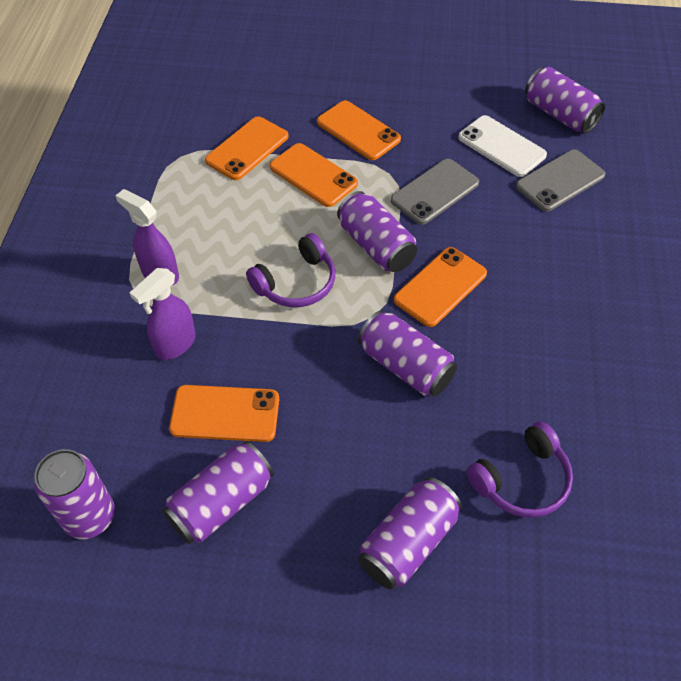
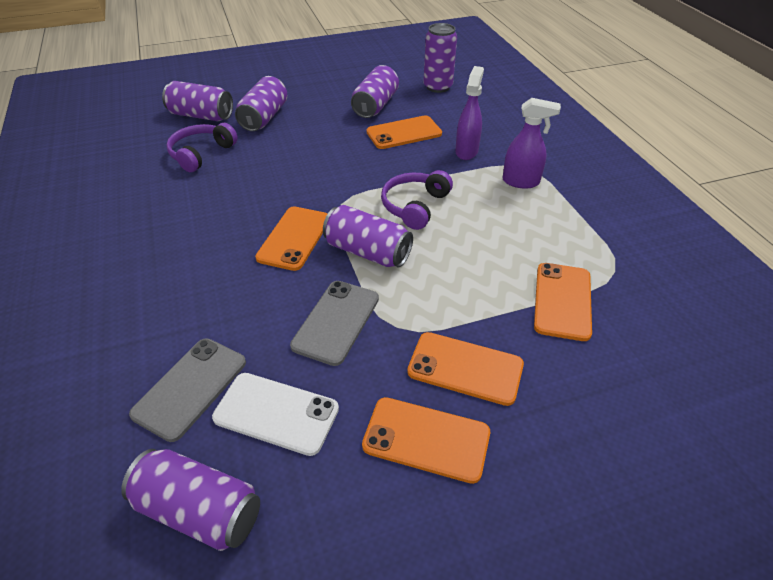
camera: 155 degrees right, 10 degrees down
(313, 175) = (472, 296): orange phone -> orange phone (426, 439)
(405, 366) = (300, 183): purple can -> purple can (201, 115)

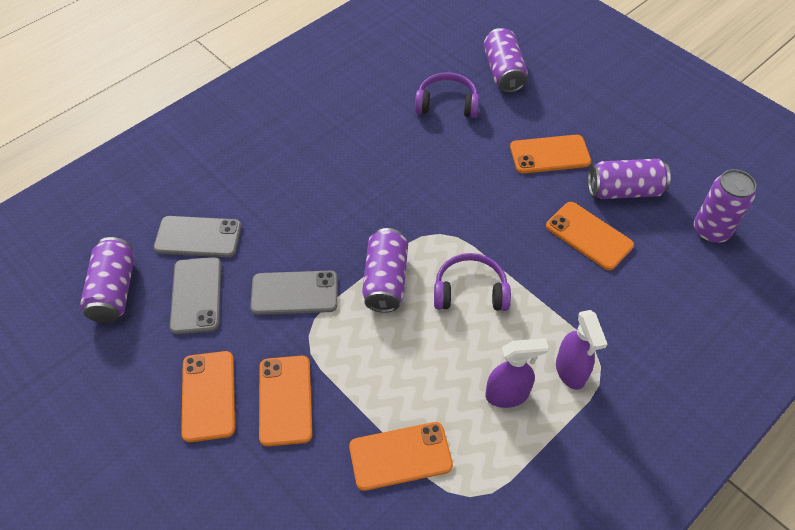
camera: 65 degrees right, 10 degrees up
(264, 117) = (533, 116): purple can -> none
(276, 413) = (196, 295): white phone -> grey phone
(294, 238) = (374, 222): orange phone -> orange phone (550, 154)
(466, 151) = (594, 303): purple spray bottle -> purple spray bottle (507, 395)

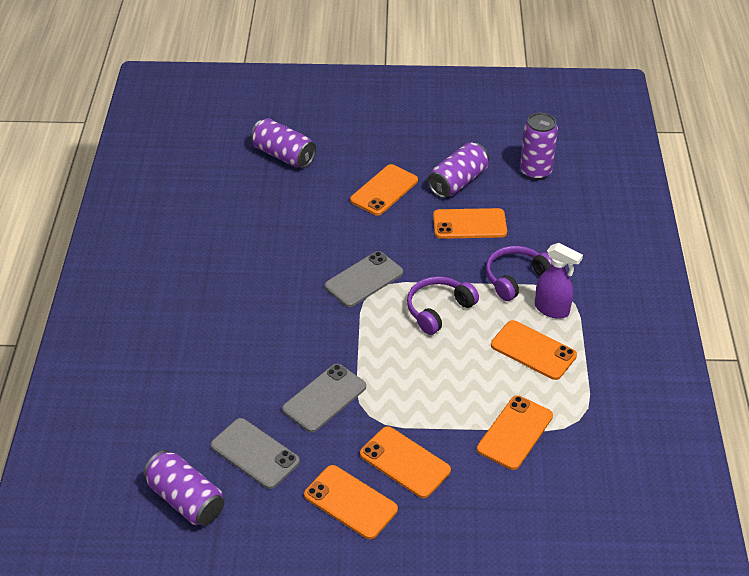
camera: 45 degrees left, 10 degrees down
(198, 237) = (202, 418): grey phone -> grey phone (364, 279)
(385, 280) = (376, 344): purple can -> none
(447, 104) = (270, 203): purple headphones -> purple headphones (516, 278)
(507, 395) = (533, 350): purple spray bottle -> orange phone

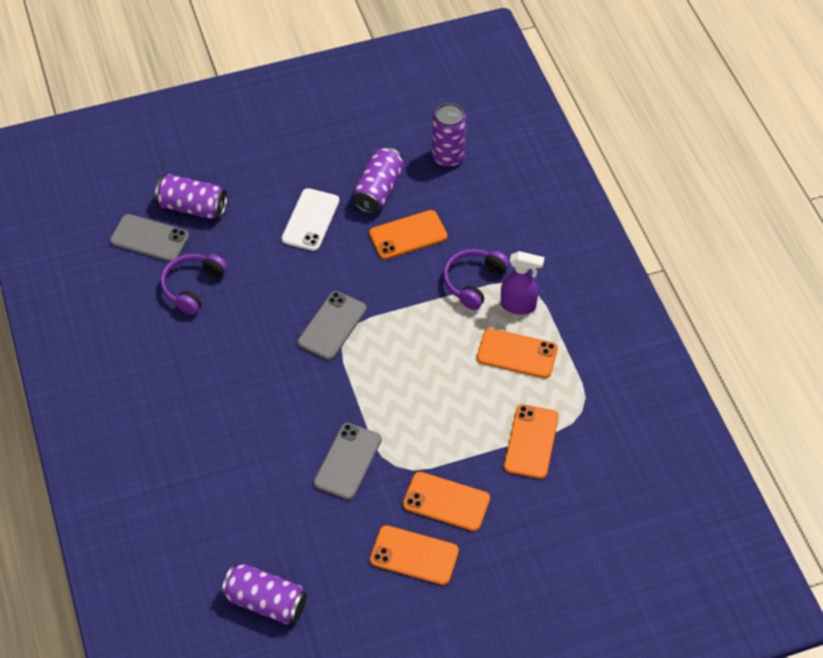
camera: 20 degrees left, 10 degrees up
(255, 453) = (308, 536): grey phone -> grey phone (149, 238)
(384, 190) = (310, 220): orange phone -> white phone
(438, 310) = (415, 337): purple headphones -> purple headphones (192, 286)

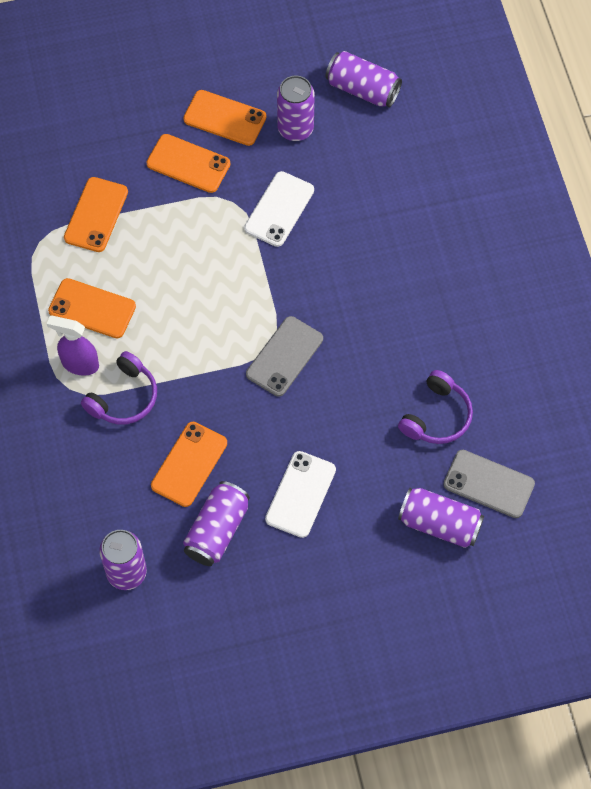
camera: 175 degrees left, 10 degrees up
(337, 549) = (295, 129): none -> purple can
(347, 461) = (279, 209): grey phone -> white phone
(408, 235) = (189, 464): orange phone -> orange phone turned 45 degrees counterclockwise

